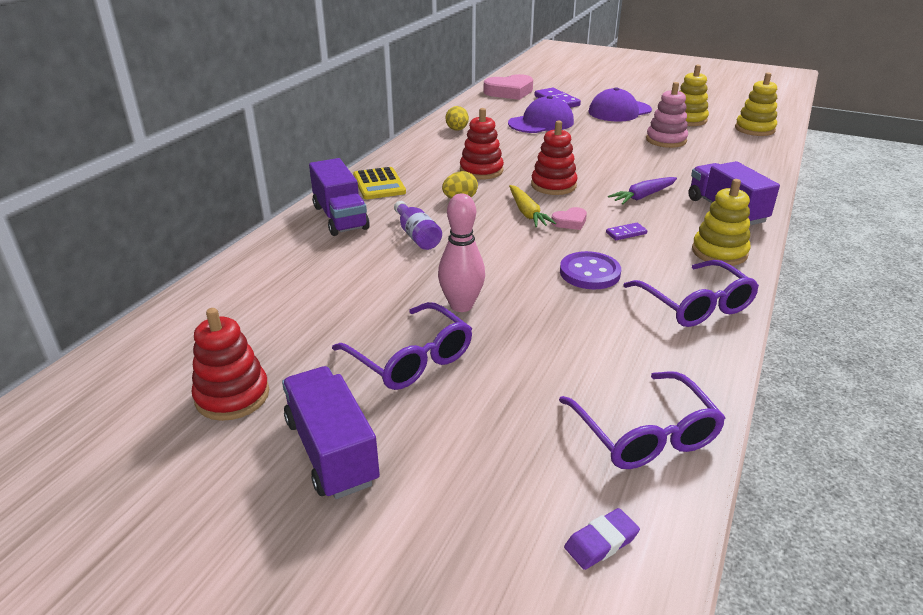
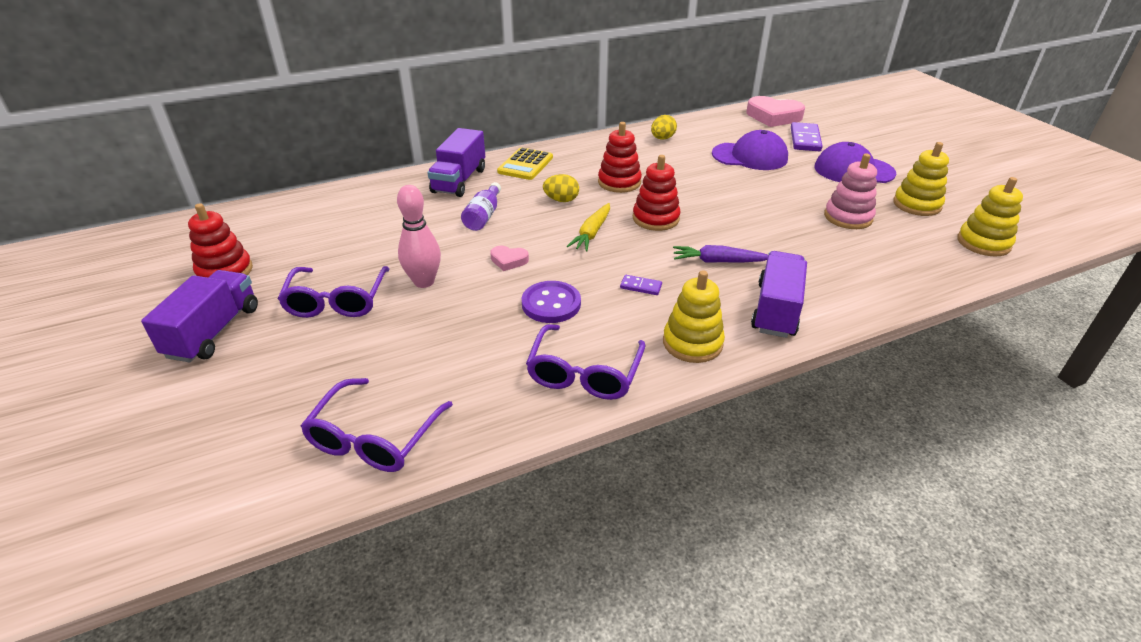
camera: 40 degrees right, 5 degrees up
(570, 222) = (612, 256): pink heart -> pink heart (509, 260)
(601, 542) = (235, 480): purple eraser -> none

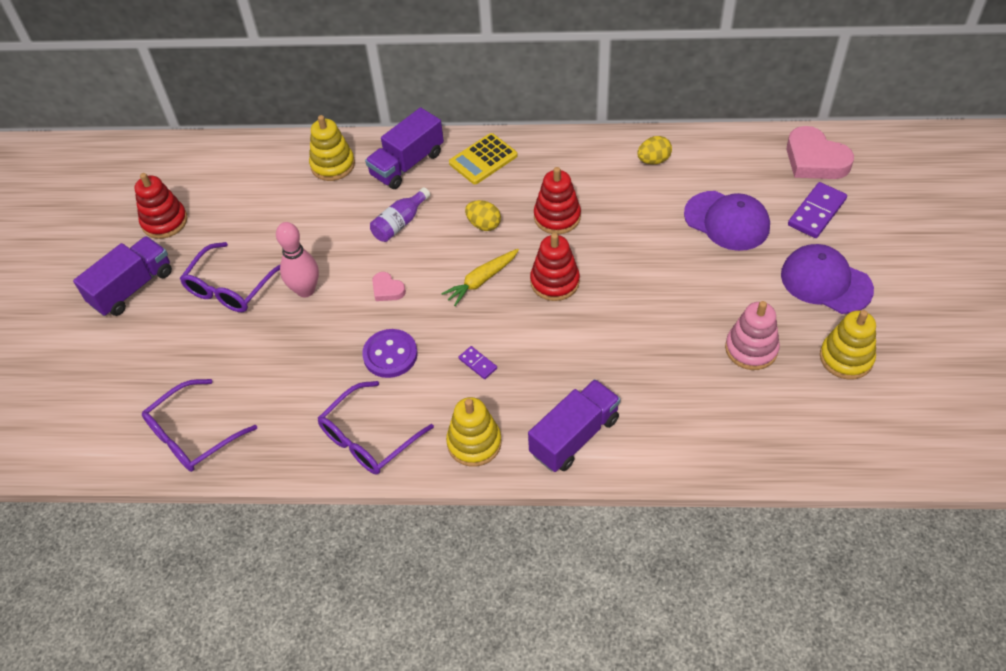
camera: 30 degrees right, 15 degrees up
(718, 261) = (570, 359): purple carrot -> none
(983, 243) = (863, 436): yellow stacking toy -> yellow stacking toy (333, 165)

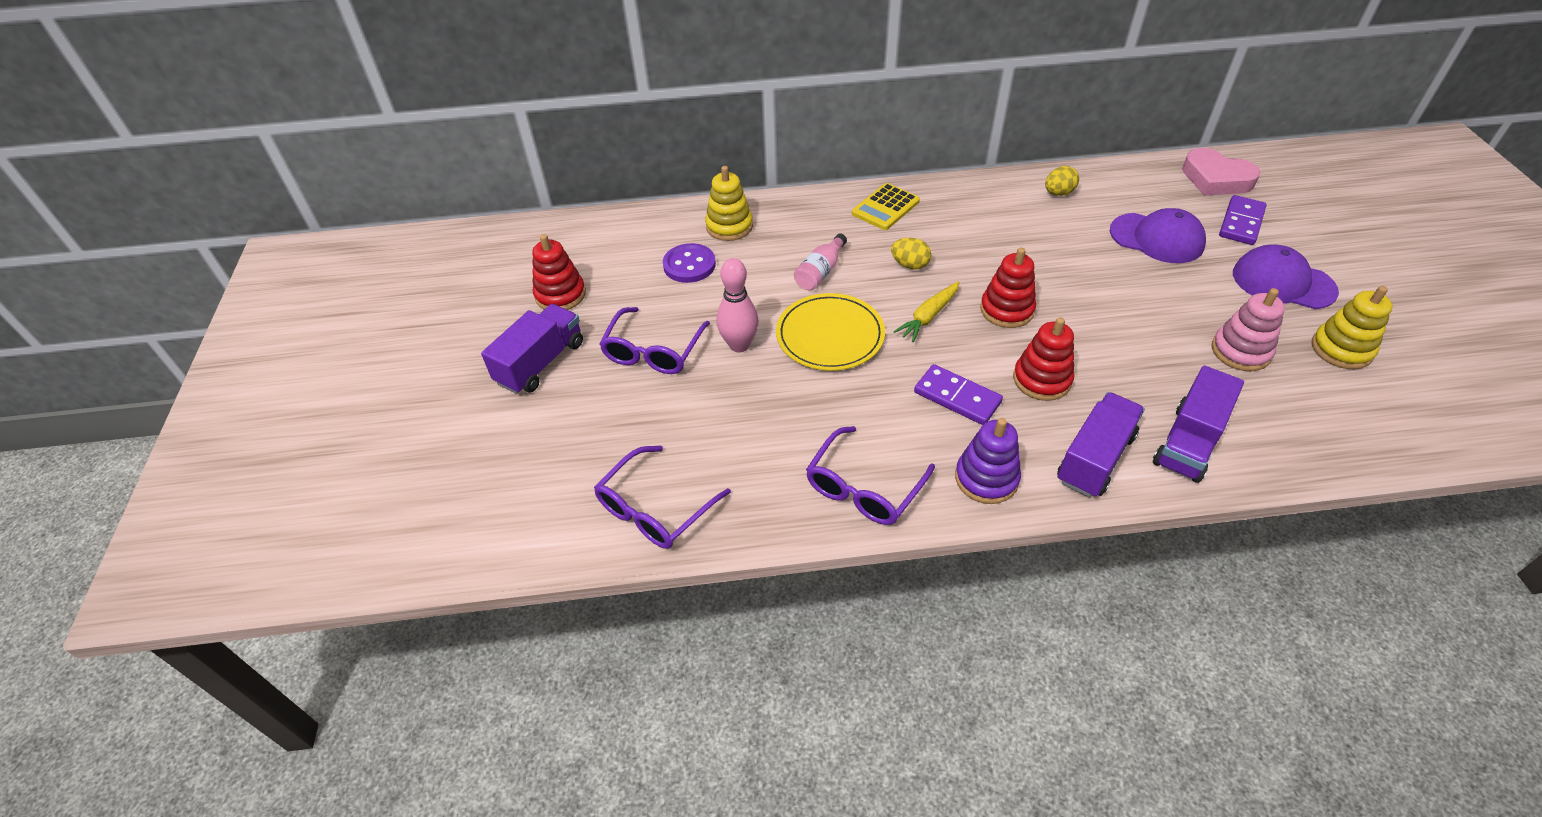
camera: 10 degrees left, 5 degrees down
(387, 290) = (830, 335): pink heart -> yellow plate
(390, 355) = (857, 399): purple button -> purple button (689, 265)
(400, 223) = (820, 272): purple bottle -> pink bottle
(407, 164) = (808, 218): purple truck -> purple truck (1188, 442)
(474, 443) = (986, 478): yellow stacking toy -> purple stacking toy
(478, 363) = (957, 397): purple domino -> purple domino, size x1.89
(557, 217) = (983, 251): red stacking toy -> red stacking toy (1041, 380)

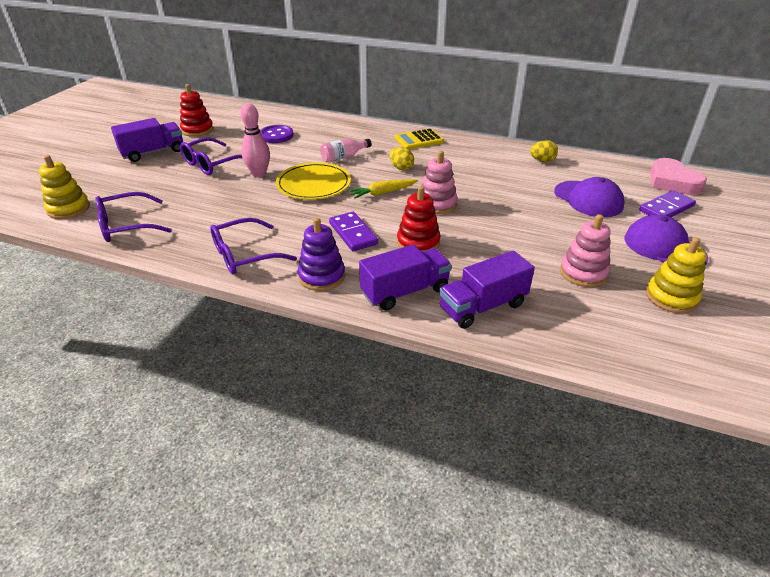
camera: 25 degrees right, 10 degrees down
(729, 226) = (318, 126): yellow stacking toy -> yellow stacking toy (68, 209)
(1006, 310) = (437, 204): red stacking toy -> pink stacking toy

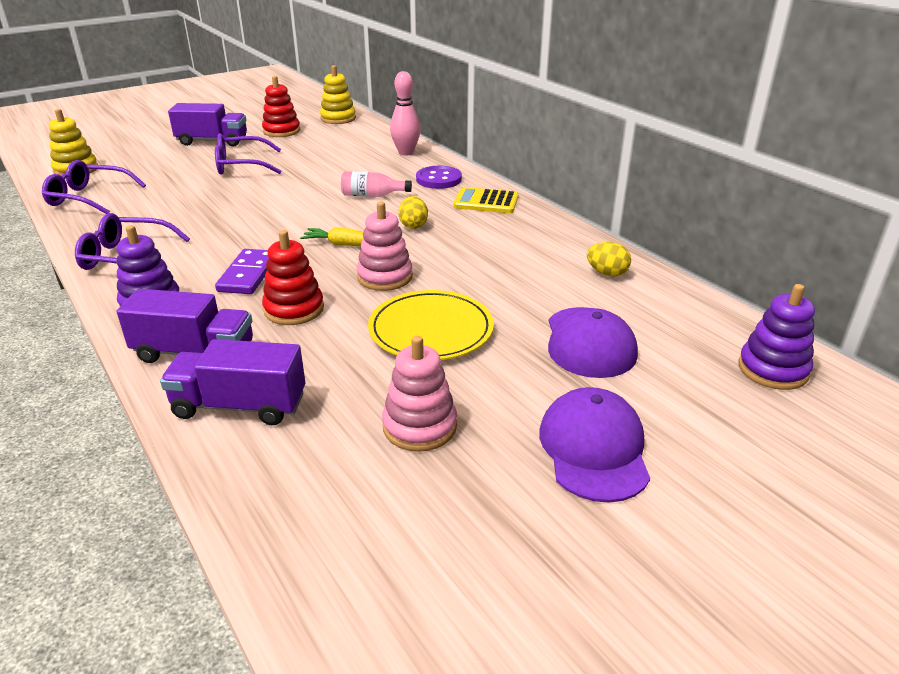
camera: 35 degrees right, 5 degrees down
(259, 174) = (264, 187): pink bowling pin -> pink bowling pin (406, 153)
(276, 135) = (343, 155): purple button -> purple button (438, 179)
(313, 184) = (296, 213): yellow plate -> yellow plate (431, 330)
(666, 208) = (694, 400): purple domino -> none
(671, 297) = (485, 516): yellow stacking toy -> yellow stacking toy (338, 118)
(672, 182) = (773, 369): pink heart -> purple stacking toy

